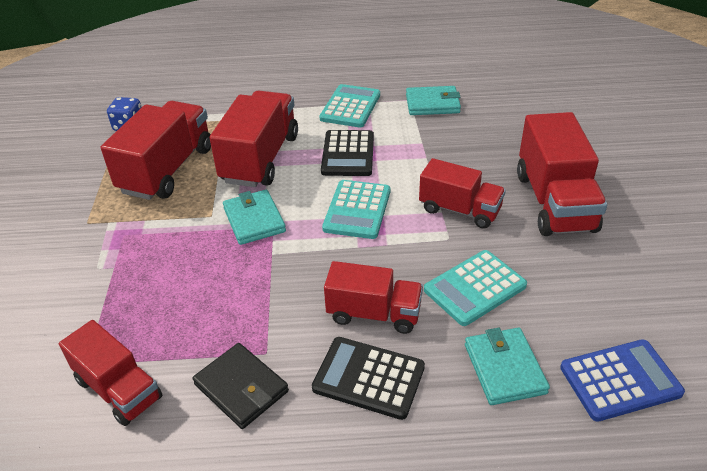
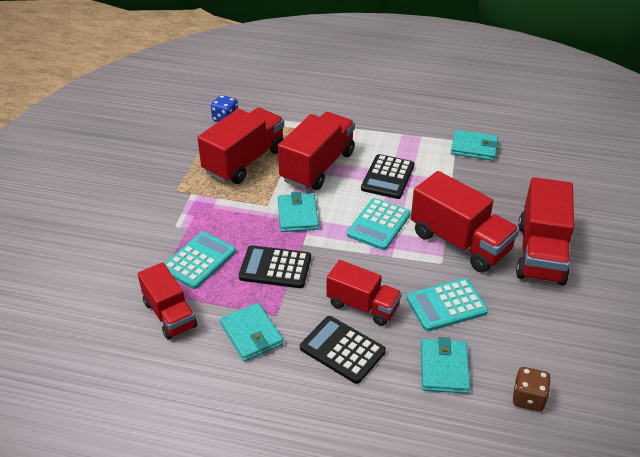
camera: 15 degrees right, 0 degrees up
(241, 388) = (251, 334): black wallet -> turquoise wallet
(246, 291) = (275, 267): none -> black calculator
(350, 107) = (404, 137): turquoise calculator -> turquoise calculator (199, 260)
(459, 210) = (459, 242): red truck -> red truck, size x1.56
(620, 380) = (528, 398): blue calculator -> brown dice

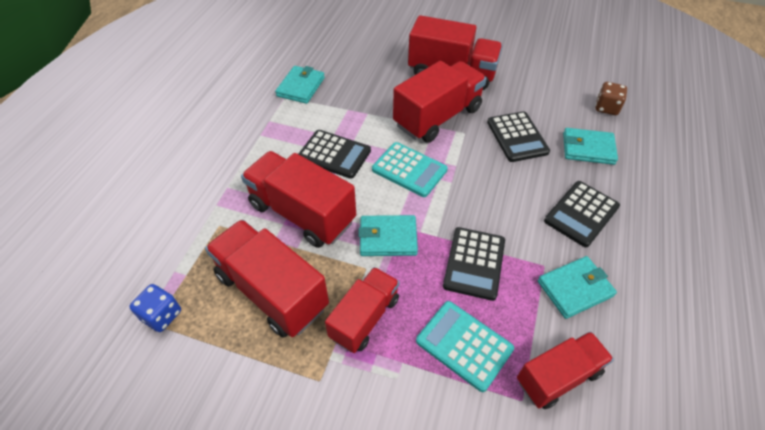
camera: 85 degrees left, 10 degrees up
(362, 306) = (524, 193): red truck -> red truck (364, 318)
(446, 305) = (517, 137): turquoise calculator -> black calculator

